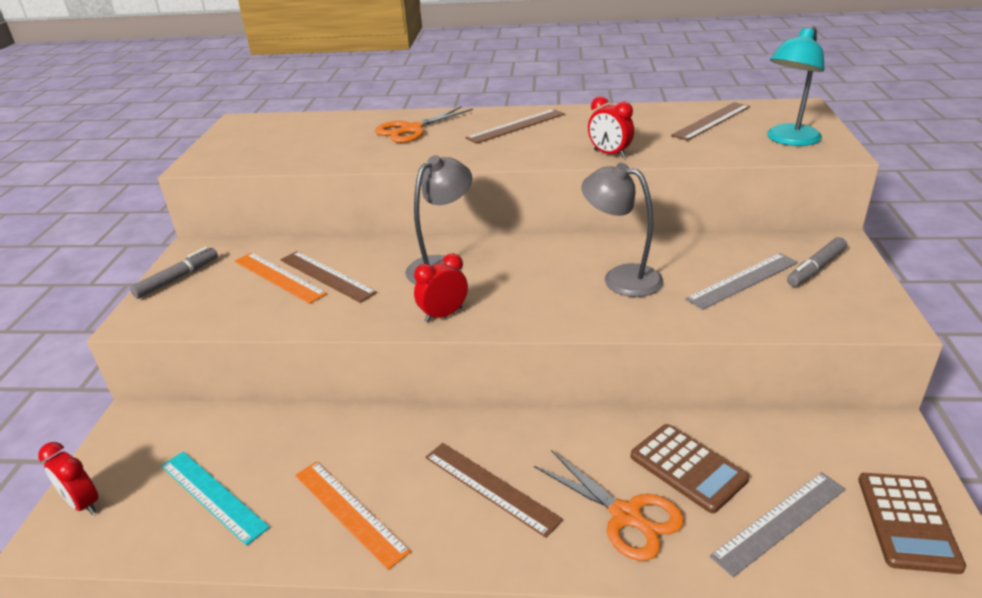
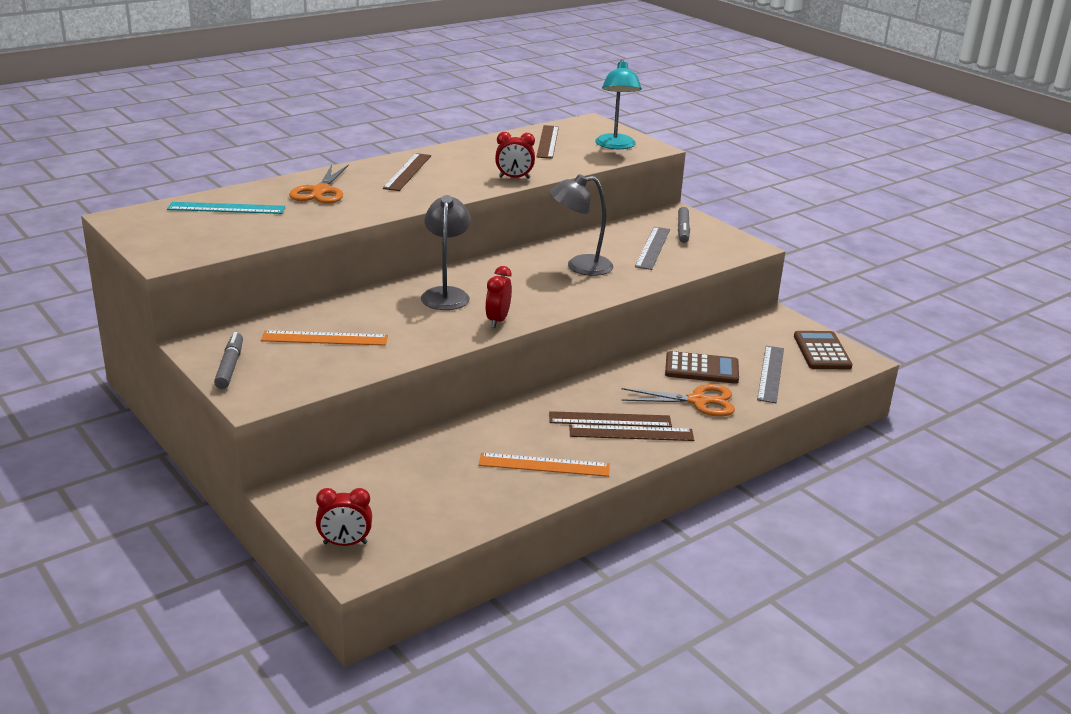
camera: 45 degrees left, 5 degrees down
(212, 495) = (437, 498): turquoise ruler -> turquoise ruler (226, 208)
(327, 276) = (364, 326): brown ruler -> brown ruler (631, 433)
(907, 522) = (822, 351): brown calculator -> brown calculator turned 150 degrees counterclockwise

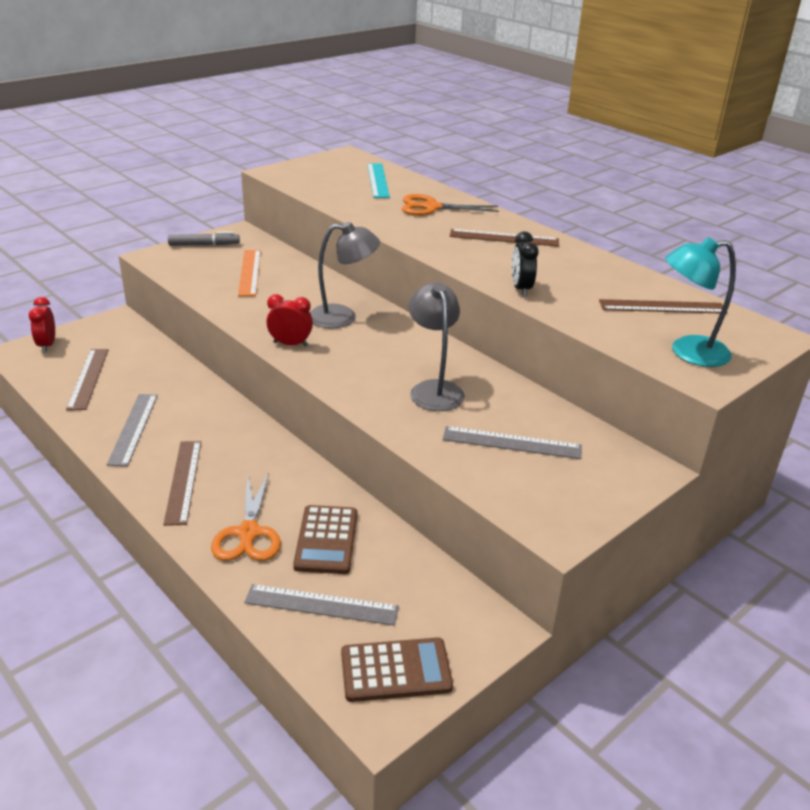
camera: 85 degrees right, 5 degrees up
(514, 178) = (521, 289): red clock -> black clock
(544, 465) = (133, 428): orange ruler -> grey ruler
(610, 420) = (210, 467): brown ruler -> brown ruler (88, 378)
(683, 230) = (586, 471): grey marker -> none

